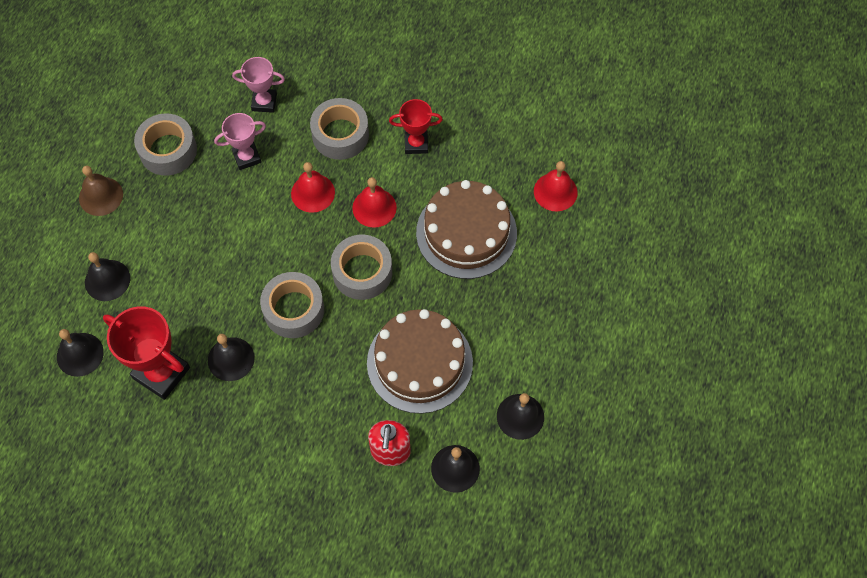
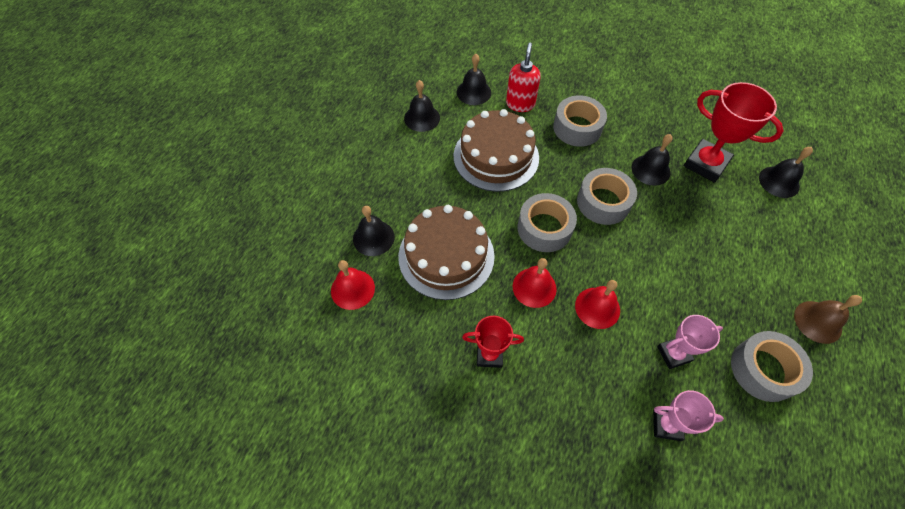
camera: 175 degrees left, 5 degrees down
(107, 280) = (778, 239): black bell -> black bell (373, 238)
(340, 135) = (573, 373): grey tape -> grey tape (577, 127)

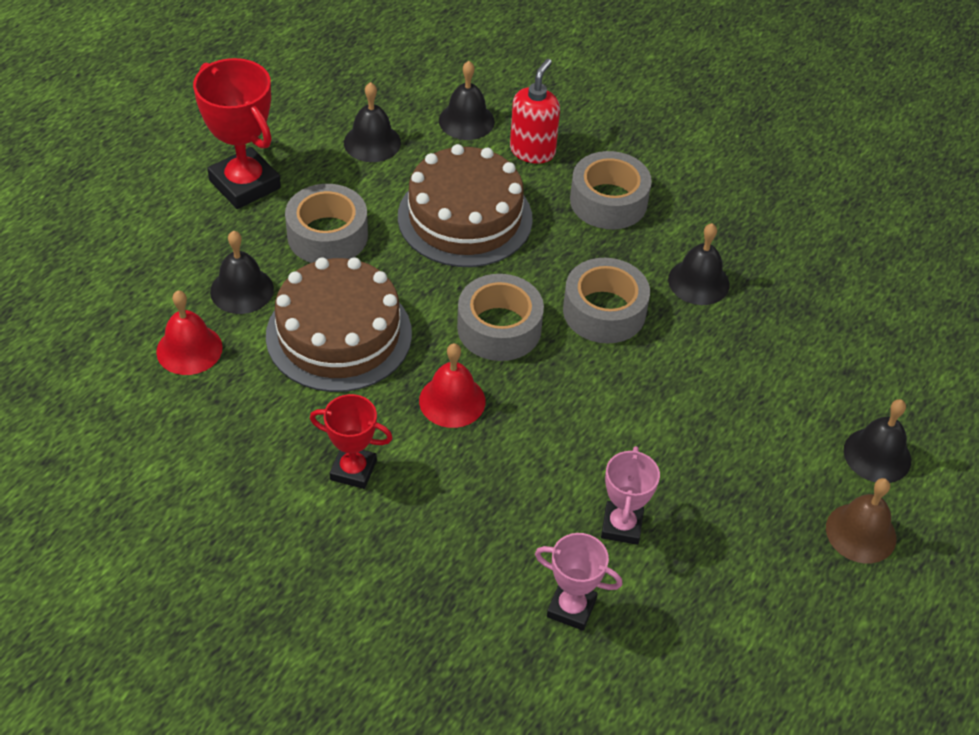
camera: 10 degrees right, 10 degrees down
(597, 307) = (534, 445): red bell -> none
(673, 354) = (621, 526): pink trophy -> pink trophy turned 75 degrees counterclockwise
(706, 164) = (790, 290): red trophy -> red trophy (245, 184)
(763, 370) = (746, 574): grey tape -> grey tape (327, 235)
(779, 181) = (896, 338): black bell -> black bell (877, 455)

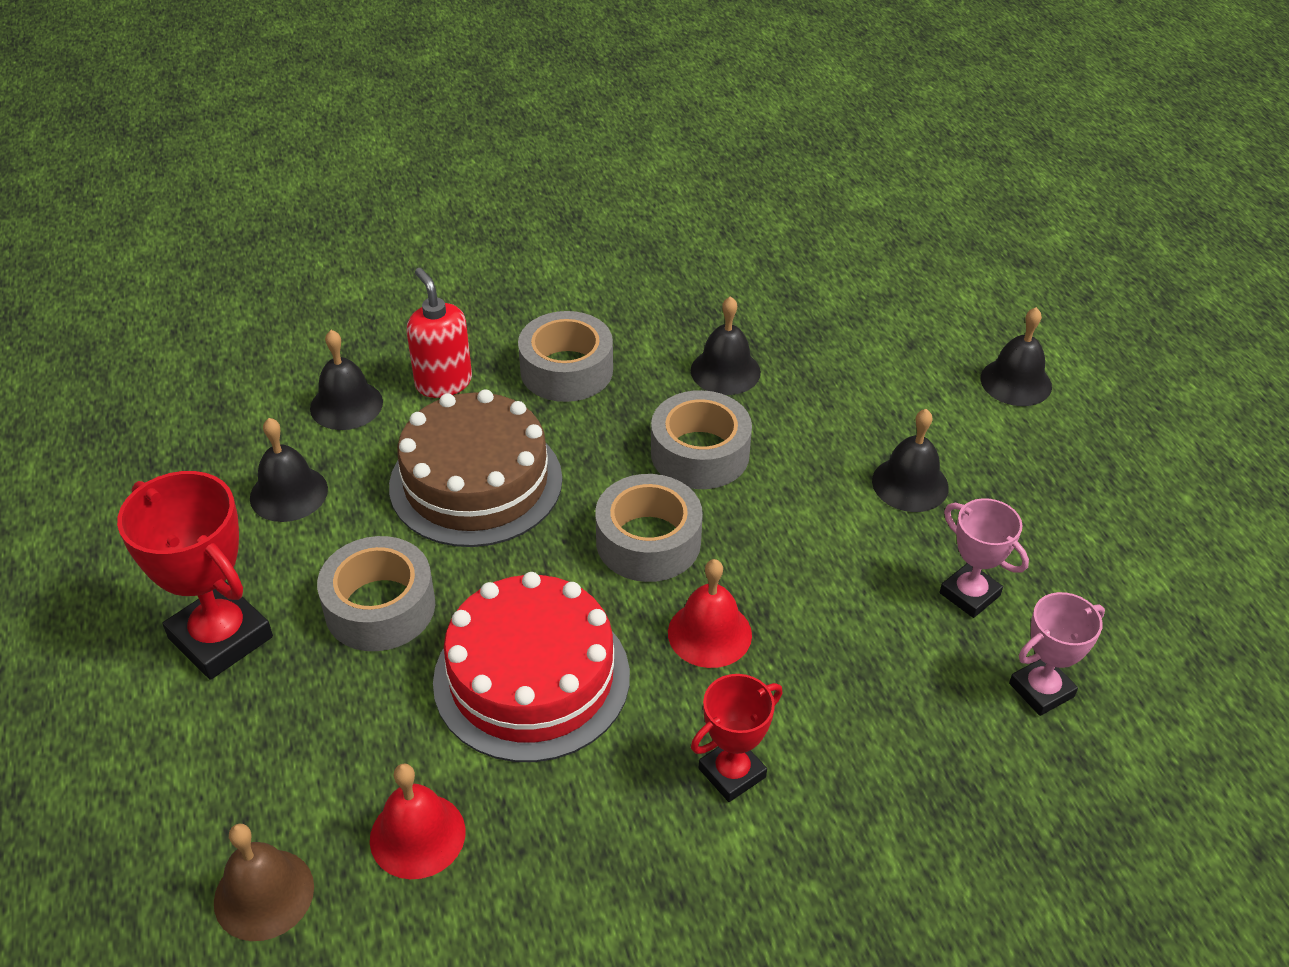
camera: 50 degrees left, 5 degrees down
(242, 290) = (378, 731): black bell -> black bell (910, 484)
(245, 184) = (221, 637): red trophy -> red trophy turned 45 degrees clockwise
(339, 334) = (531, 678): brown cake -> red cake
(861, 533) = (1091, 441): brown bell -> brown bell (264, 894)

